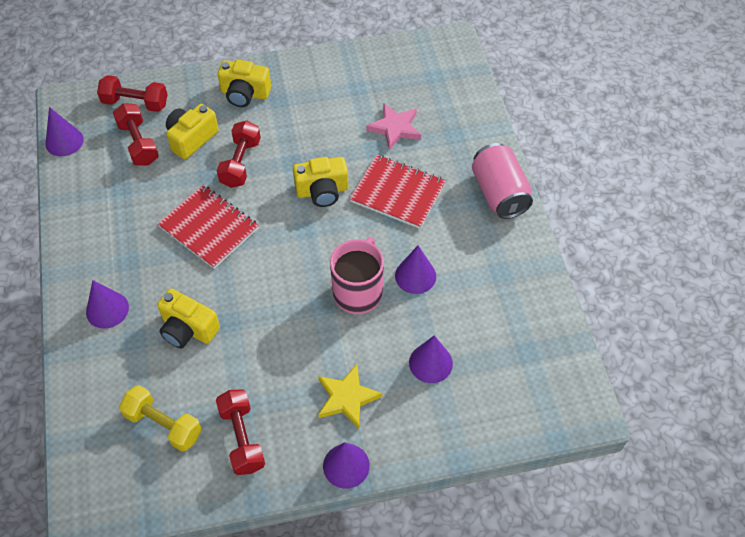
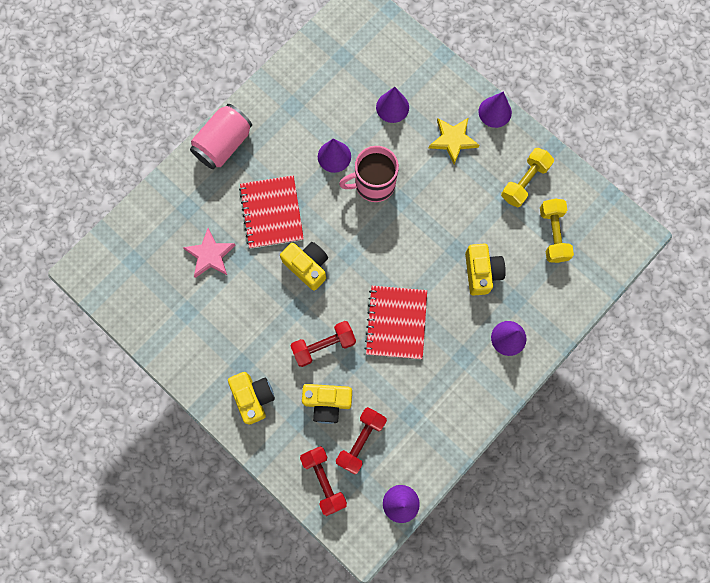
camera: 125 degrees left, 20 degrees up
(242, 438) = (524, 182): red dumbbell -> yellow dumbbell

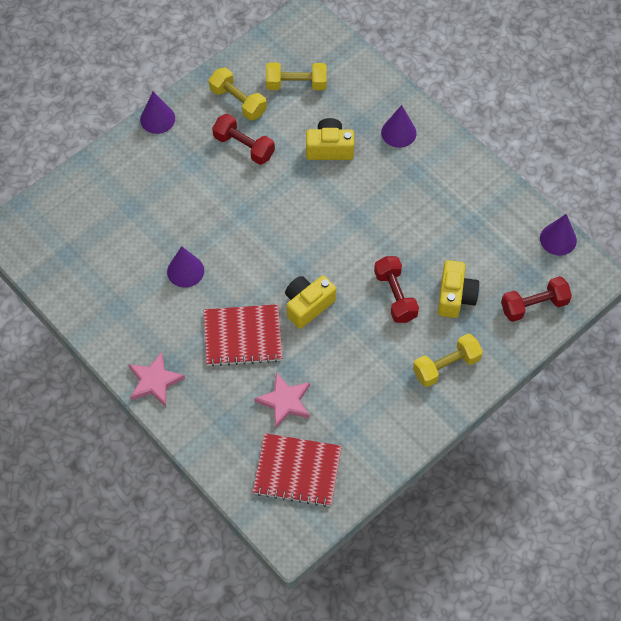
camera: 85 degrees left, 15 degrees down
(224, 144) = (154, 381): pink can -> pink star
(253, 397) = (446, 366): yellow camera -> yellow dumbbell
(361, 441) = (495, 269): red dumbbell -> red dumbbell (244, 146)
(373, 184) = (222, 236): pink mug -> none
(392, 107) = (136, 211): purple cone -> none
(396, 322) = (376, 228): red notebook -> red notebook (297, 471)
(453, 140) = (183, 159): yellow star -> none

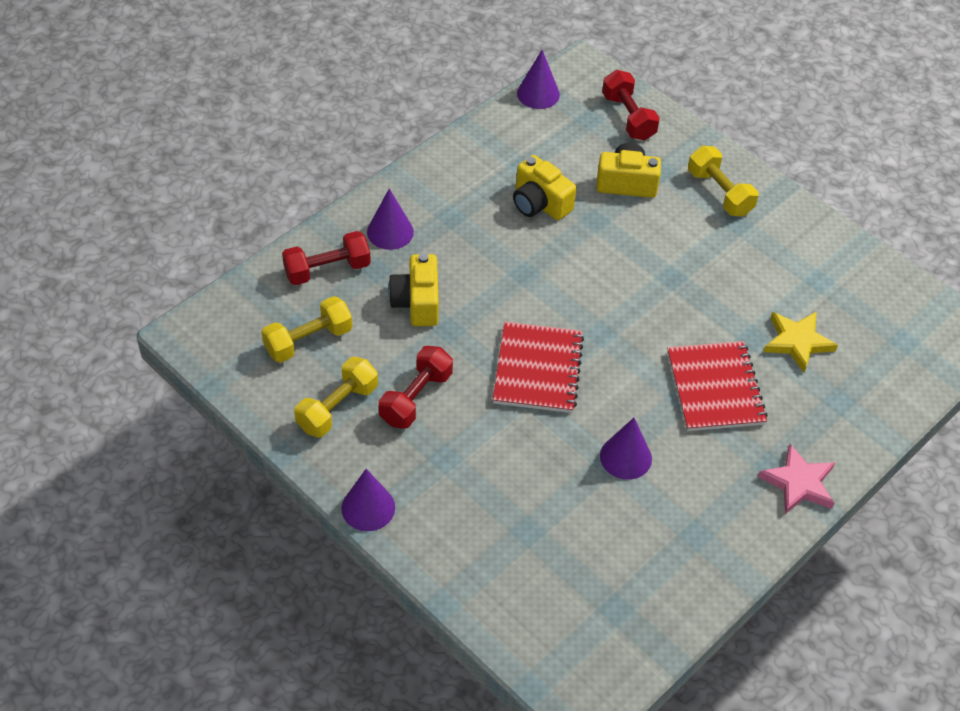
camera: 95 degrees left, 10 degrees down
(285, 401) = (797, 342): pink star -> yellow star
(296, 84) = (308, 340): yellow dumbbell -> yellow dumbbell turned 60 degrees clockwise
(297, 471) = (885, 328): red notebook -> red notebook (538, 369)
(307, 305) = (659, 322): yellow camera -> yellow camera (540, 203)
(395, 296) = (633, 237): red dumbbell -> red dumbbell (327, 270)

